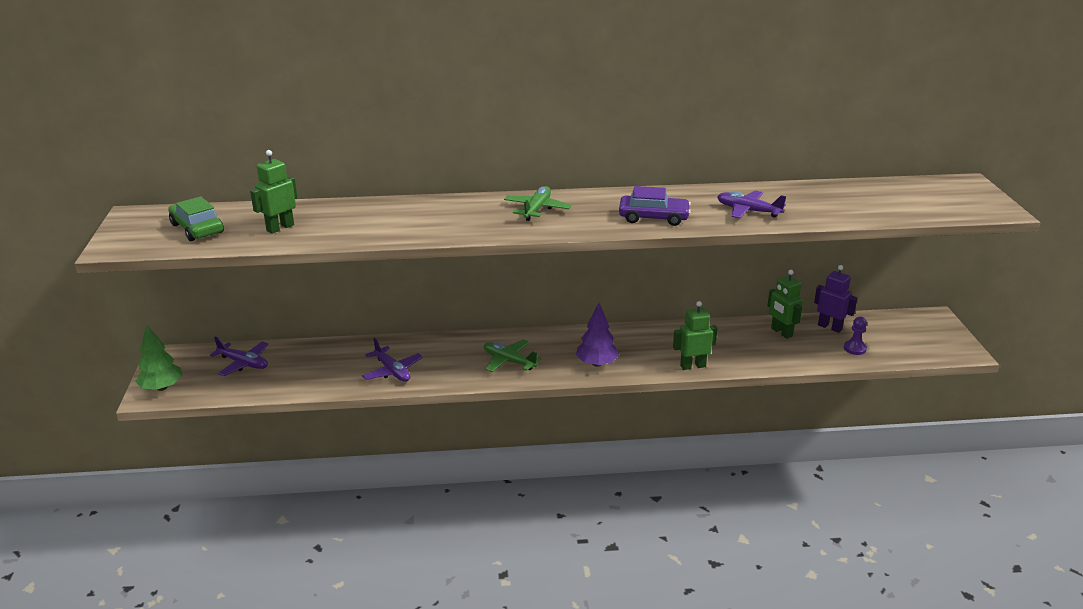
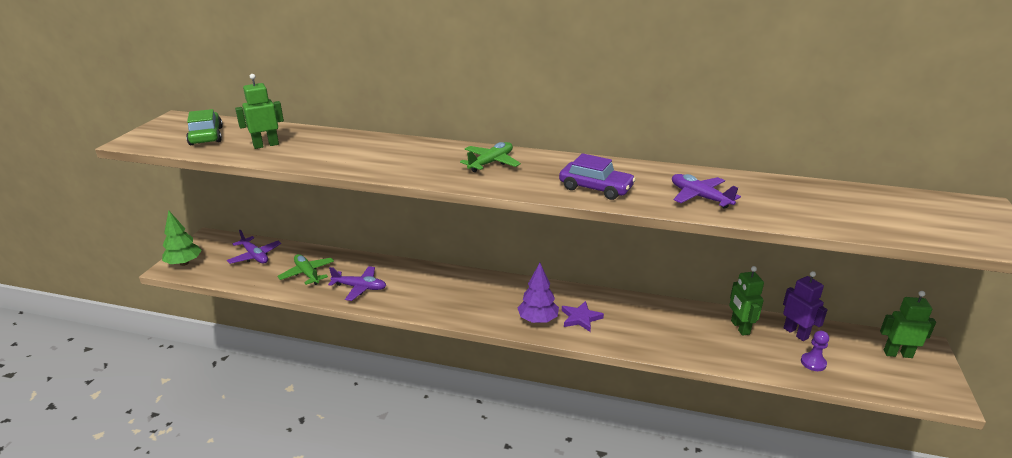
camera: 20 degrees right, 0 degrees up
(392, 371) = (360, 287): purple plane -> purple plane turned 60 degrees counterclockwise
(509, 361) = (461, 300): green plane -> green plane (307, 274)
(636, 354) = (580, 318): none -> purple star
(692, 366) = (629, 343): green robot -> green robot (897, 354)

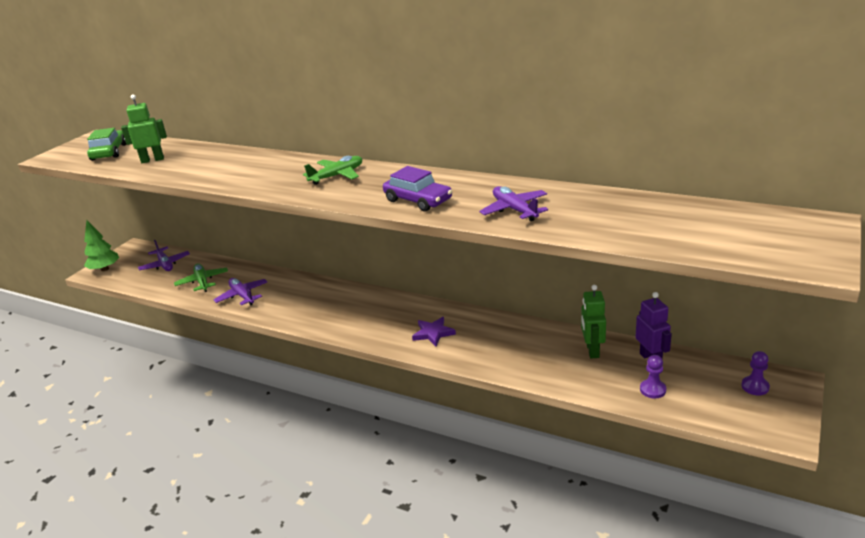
camera: 15 degrees right, 0 degrees up
(360, 287) = (242, 296): purple plane -> purple plane turned 150 degrees counterclockwise
(538, 320) = (391, 333): purple tree -> none
(897, 354) = (755, 387): green robot -> purple pawn

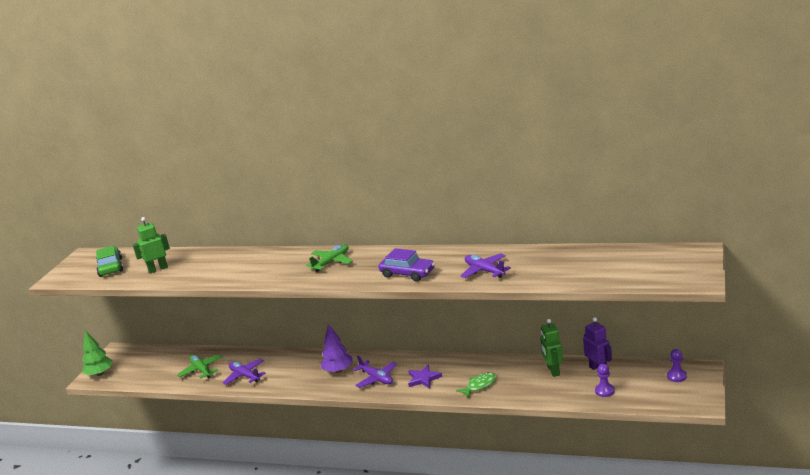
camera: 10 degrees left, 5 degrees down
(165, 264) = (157, 361): purple plane -> purple plane (376, 378)
(342, 306) = (338, 370): none -> purple tree
(496, 354) = (479, 385): none -> green fish

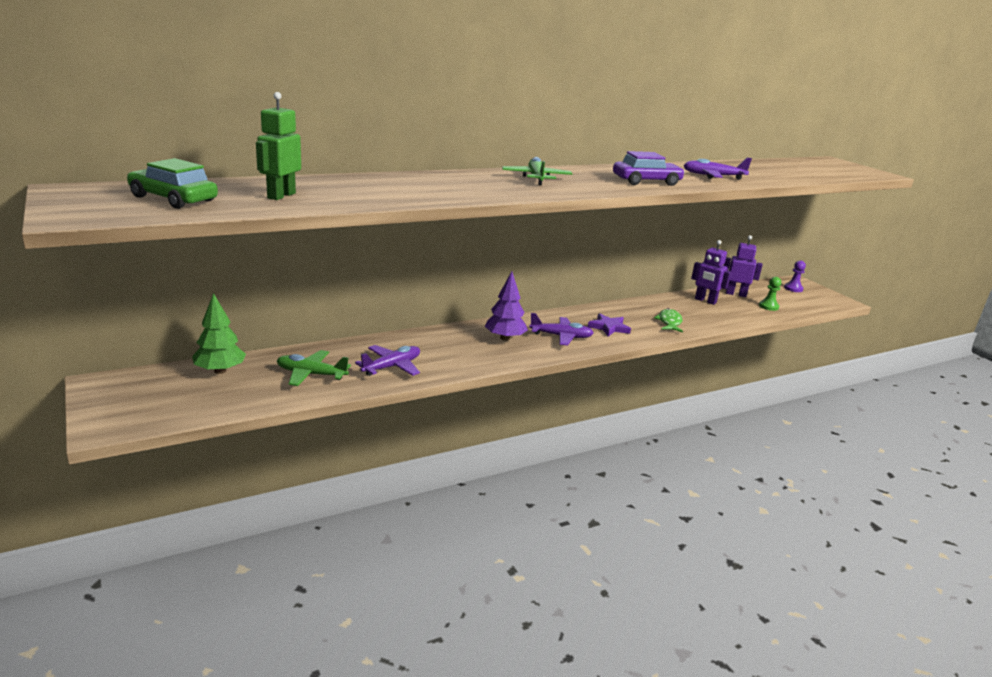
camera: 50 degrees left, 0 degrees up
(100, 373) = (117, 417): green tree -> green tree (220, 371)
(245, 376) = (392, 367): purple plane -> purple plane turned 135 degrees clockwise
(553, 371) = (705, 301): green robot -> purple robot
(604, 391) = (768, 306): purple pawn -> green pawn

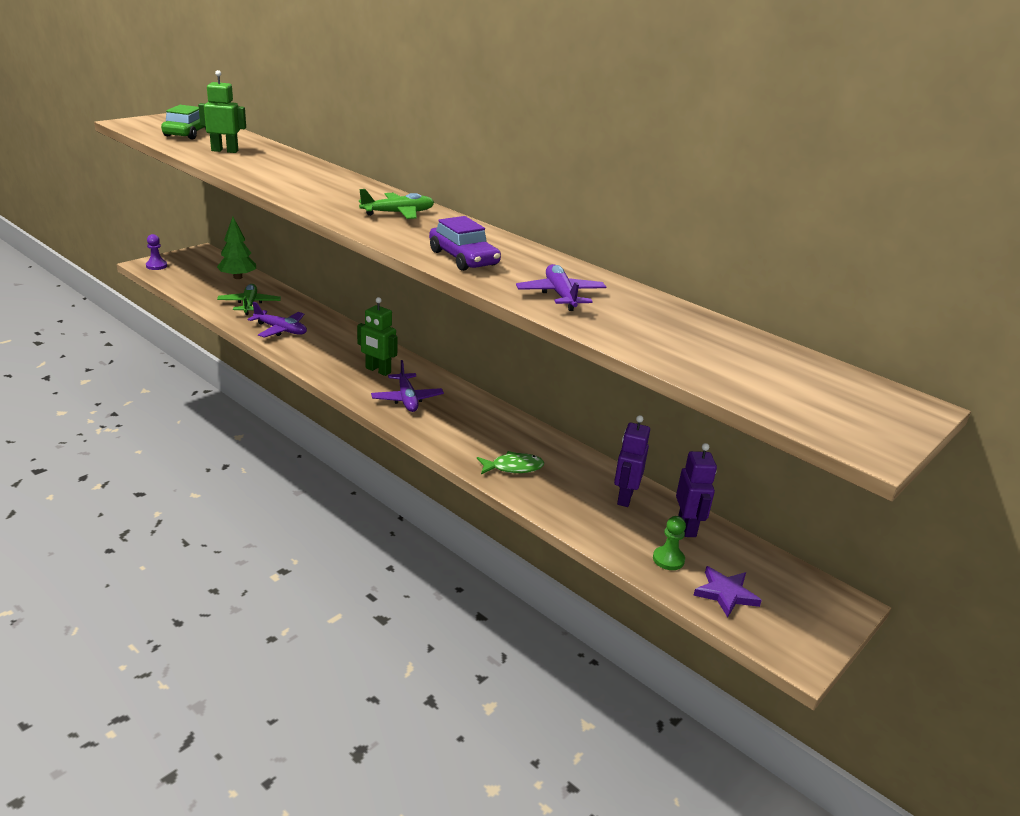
camera: 70 degrees right, 5 degrees up
(505, 338) = (378, 370): purple tree -> green robot
(609, 327) = (458, 426): purple star -> purple star (725, 593)
(793, 288) = (793, 594): purple pawn -> purple pawn (156, 266)

